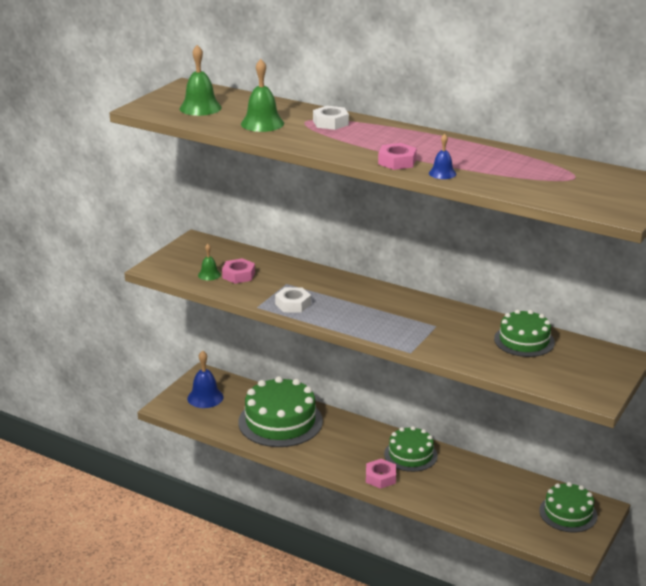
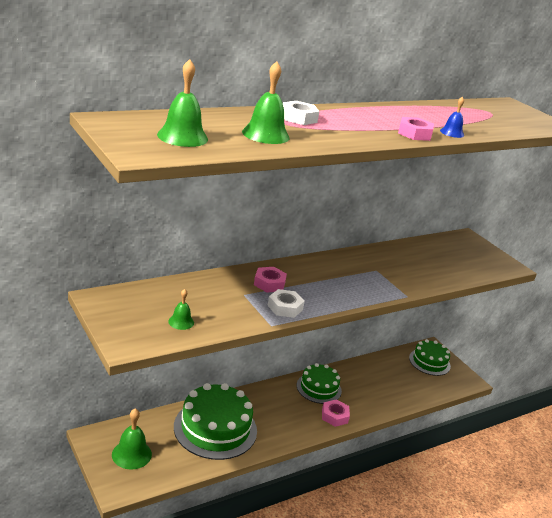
camera: 65 degrees left, 0 degrees up
(205, 397) = (131, 454): blue bell -> green bell
(238, 275) = (201, 308): pink nut -> pink nut (269, 283)
(524, 340) = (423, 253): green cake -> none

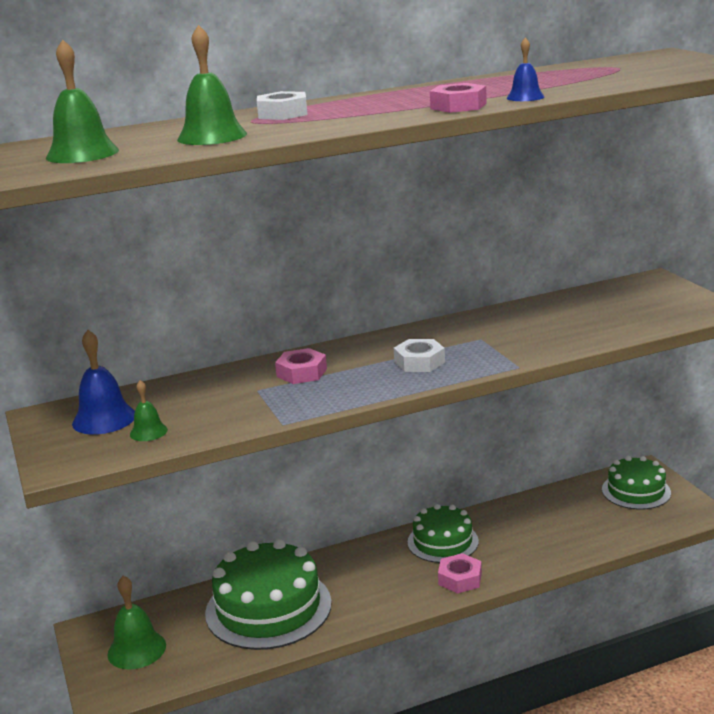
camera: 15 degrees right, 5 degrees down
(145, 307) = (104, 419): none -> blue bell
(285, 307) = (313, 400): white nut -> white nut (419, 362)

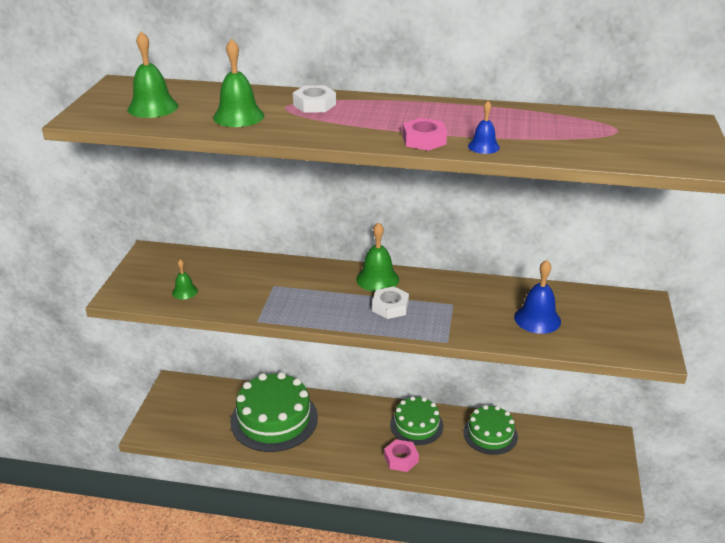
camera: 30 degrees right, 10 degrees up
(104, 419) = (174, 270): blue bell -> blue bell (537, 319)
(136, 649) = (185, 410): green bell -> green bell (377, 279)
(302, 373) = (312, 283): pink nut -> none
(636, 491) = (587, 452): green cake -> green cake (490, 434)

